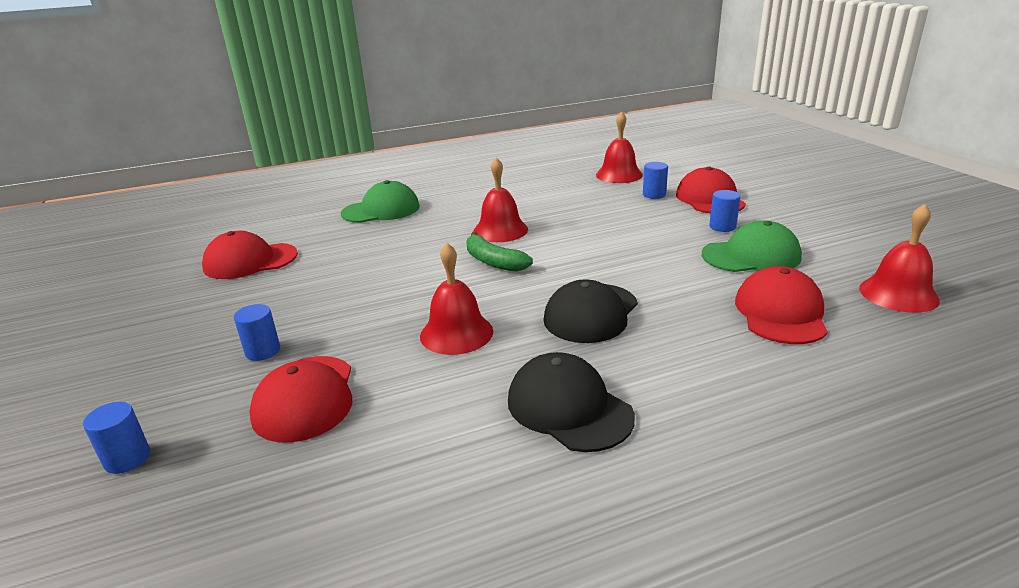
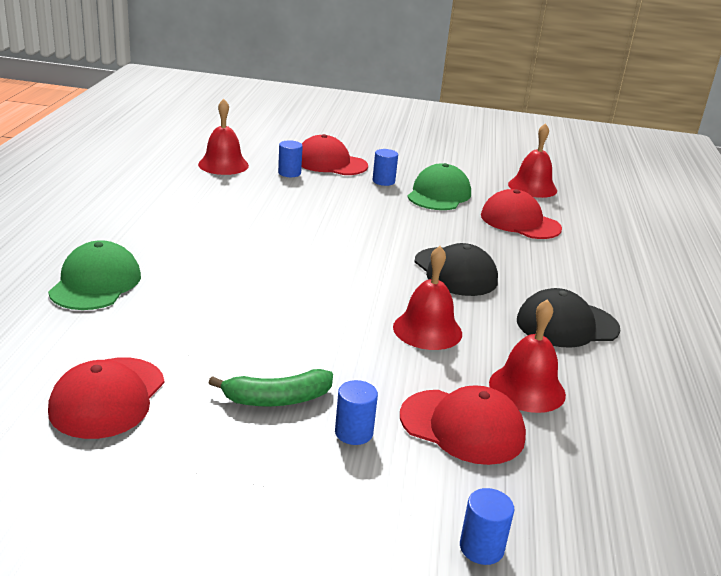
camera: 65 degrees left, 0 degrees up
(493, 261) = (319, 274): green banana -> green banana (277, 399)
(500, 230) = (258, 248): red bell -> red bell (527, 388)

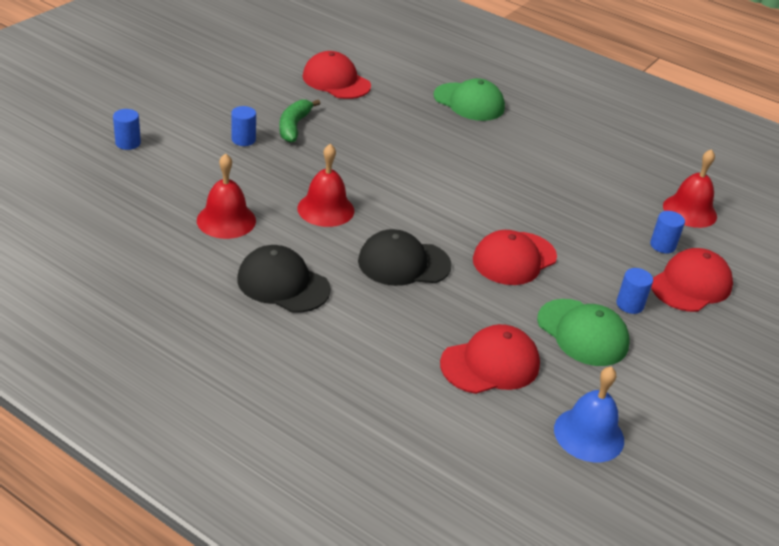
camera: 115 degrees right, 10 degrees up
(462, 427) = (214, 177): red cap -> red cap (514, 258)
(532, 187) = (589, 434): red bell -> blue bell
(567, 325) = (283, 284): black cap -> black cap turned 75 degrees counterclockwise

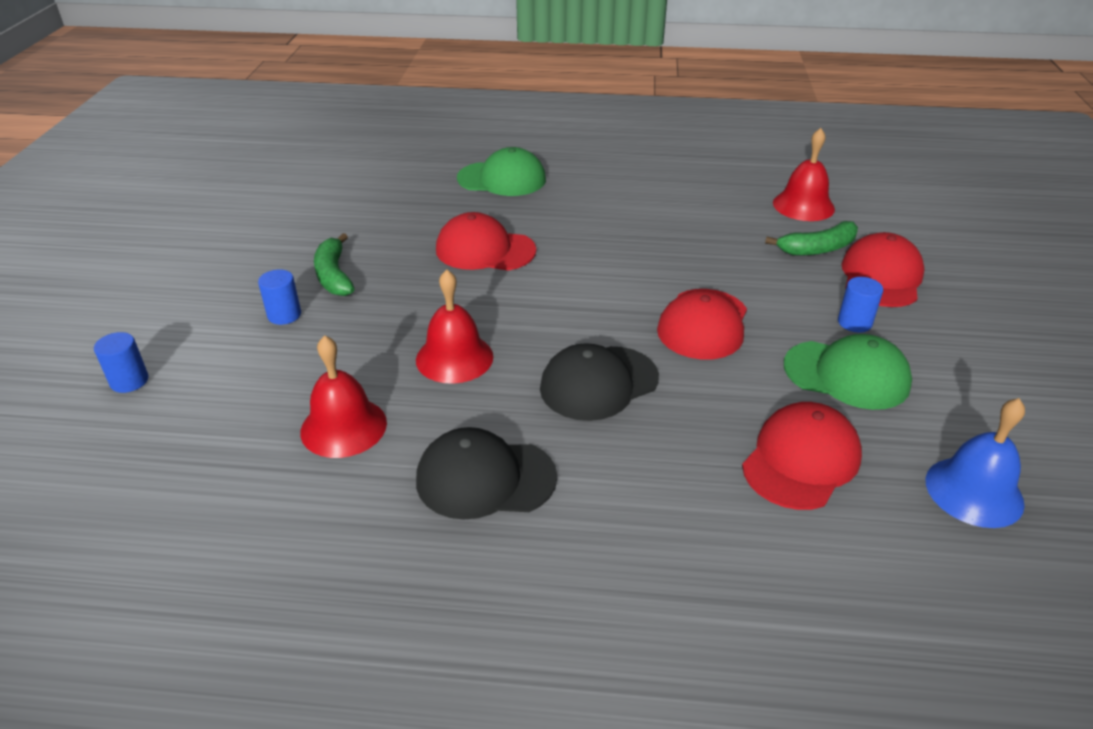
camera: 25 degrees left, 0 degrees up
(336, 81) = (340, 207): red cap -> red cap (485, 250)
(662, 245) = (817, 249): blue cylinder -> green banana

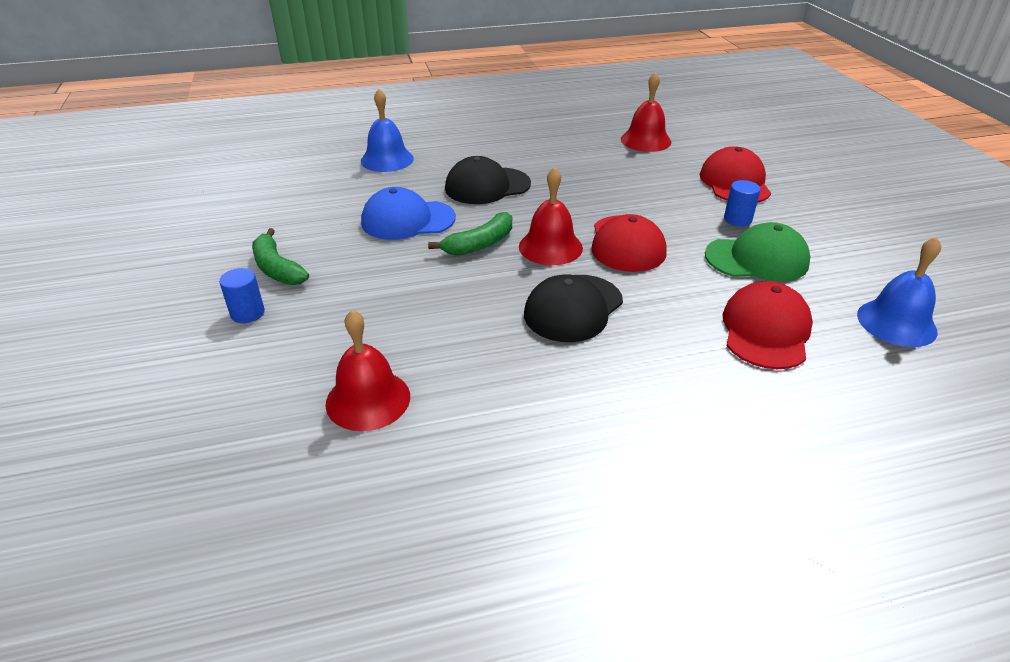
camera: 20 degrees left, 0 degrees up
(129, 381) = (114, 411): blue cylinder -> none
(454, 358) = (435, 315): red bell -> red bell (550, 247)
(485, 250) = (407, 220): red cap -> blue cap
(485, 478) = (526, 410): black cap -> black cap (487, 186)
(502, 179) = (387, 159): green cap -> blue bell
(817, 249) = (676, 170): green banana -> green banana (480, 244)

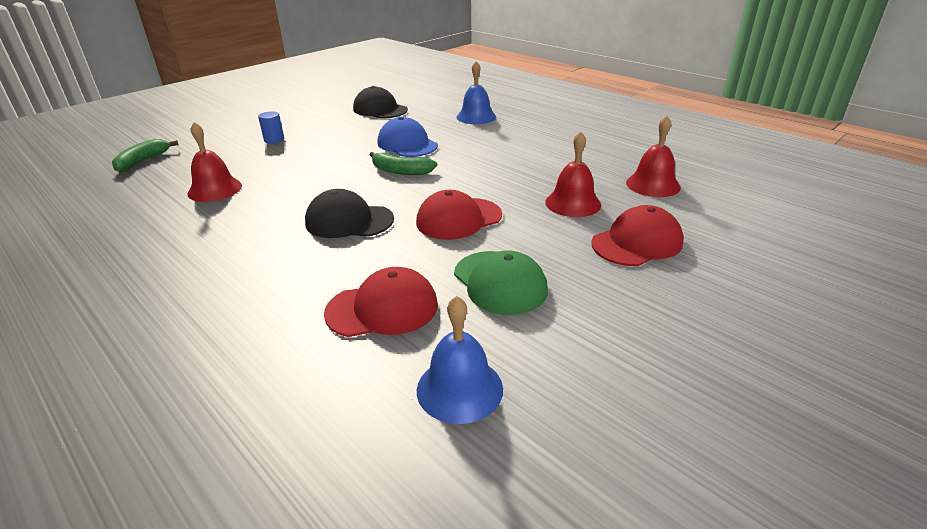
camera: 60 degrees right, 5 degrees down
(277, 268) = (321, 132): green banana -> green banana (142, 161)
(487, 186) = (481, 152): black cap -> black cap (380, 109)
(550, 247) = (422, 193): red bell -> red bell (573, 203)
(737, 219) = (563, 258): blue cylinder -> none

